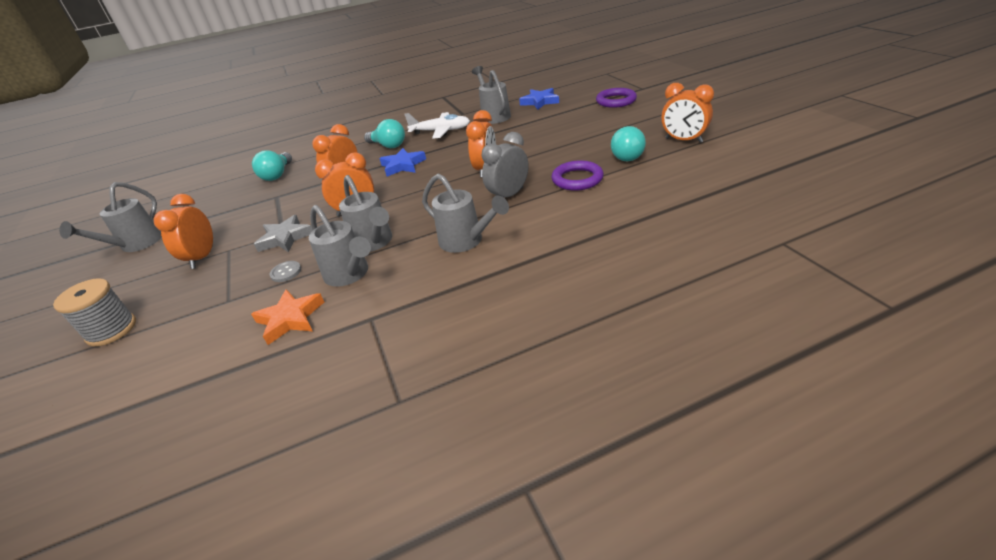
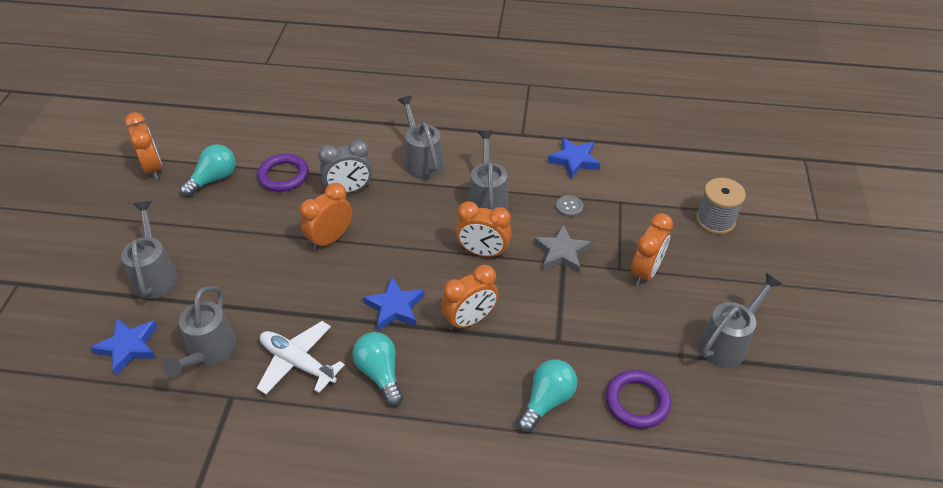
camera: 155 degrees left, 10 degrees up
(290, 319) = (574, 160): orange star -> blue star
(349, 275) = (521, 176): grey watering can -> grey watering can (156, 275)
(616, 101) = (79, 276): purple ring -> purple ring (637, 401)

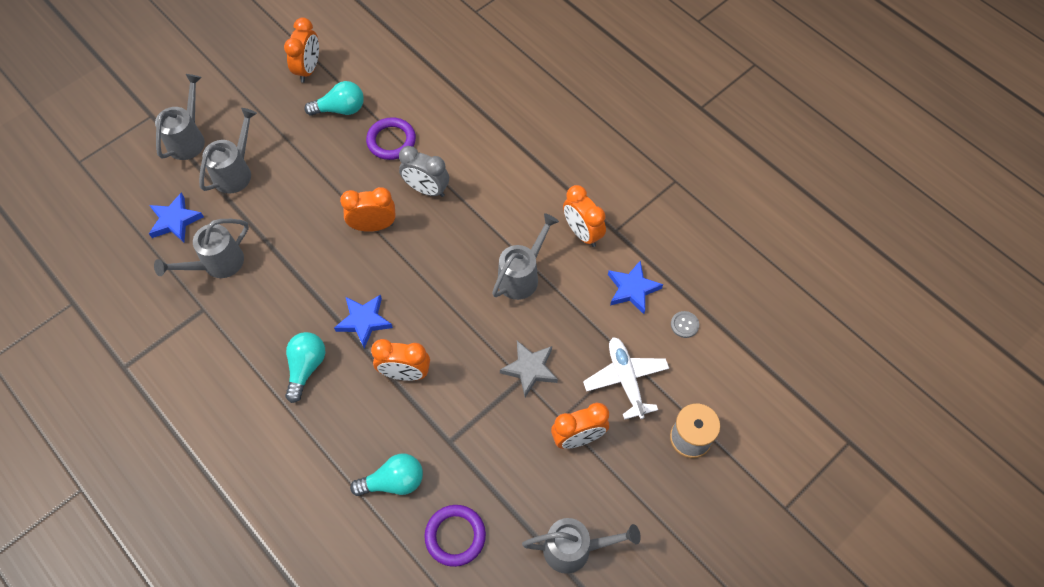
camera: 40 degrees right, 15 degrees up
(298, 363) = (263, 316): white plane -> white plane (625, 379)
(422, 161) = (507, 200): grey watering can -> grey watering can (188, 139)
(483, 252) = (470, 322): orange clock -> orange clock (582, 233)
(569, 207) = (580, 331): grey button -> grey button (684, 325)

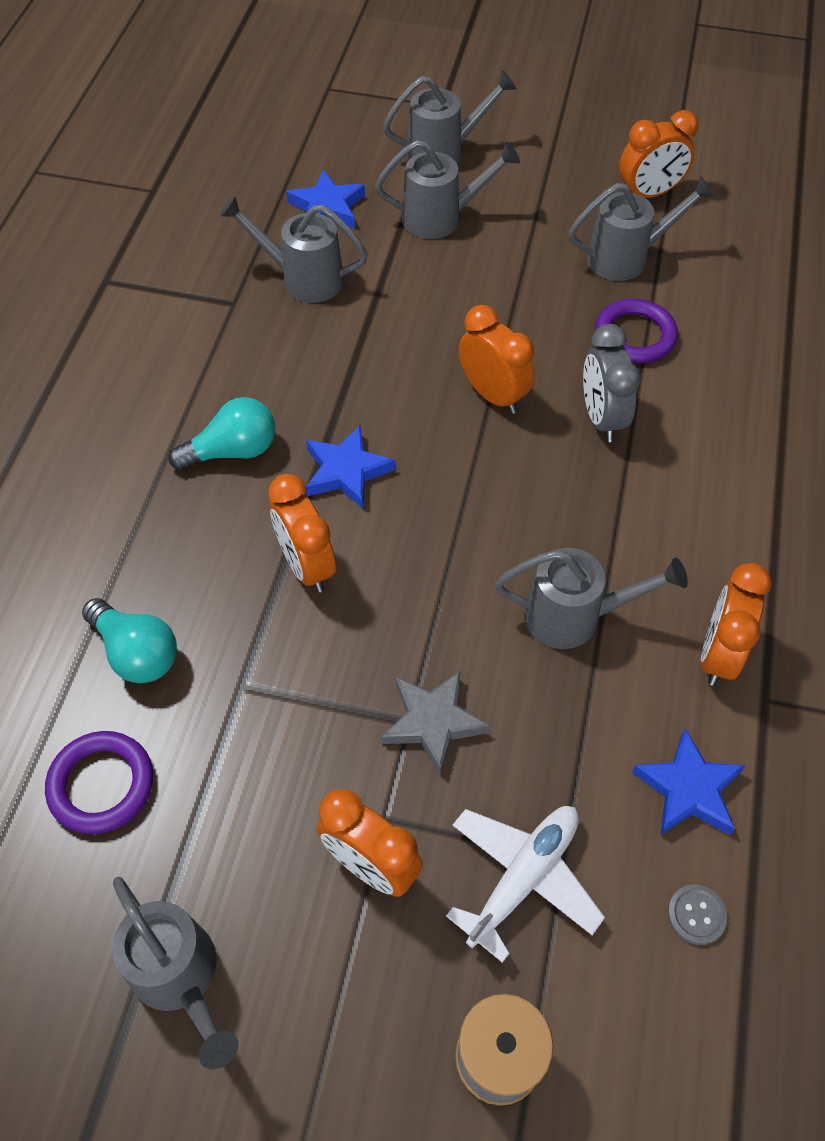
camera: 55 degrees right, 5 degrees down
(340, 109) = (626, 258): turquoise light bulb -> grey watering can

